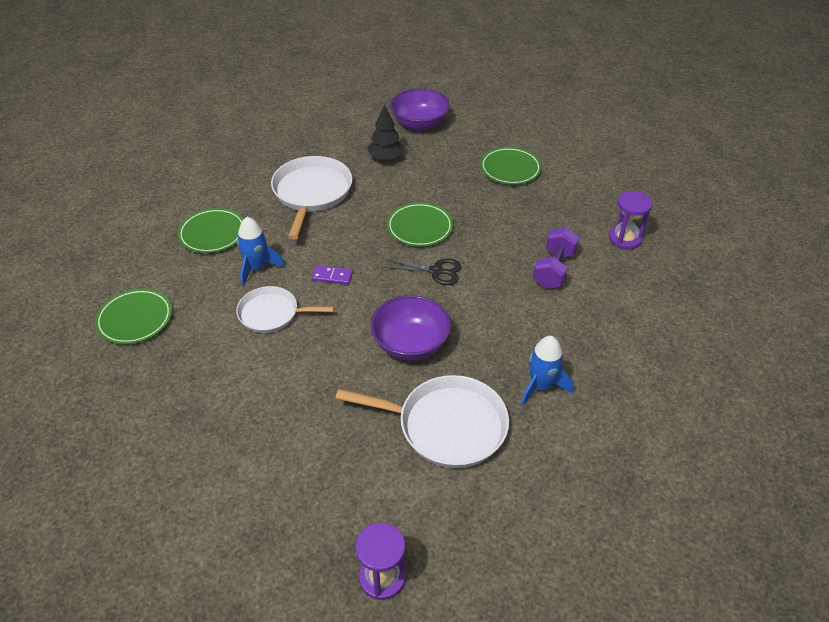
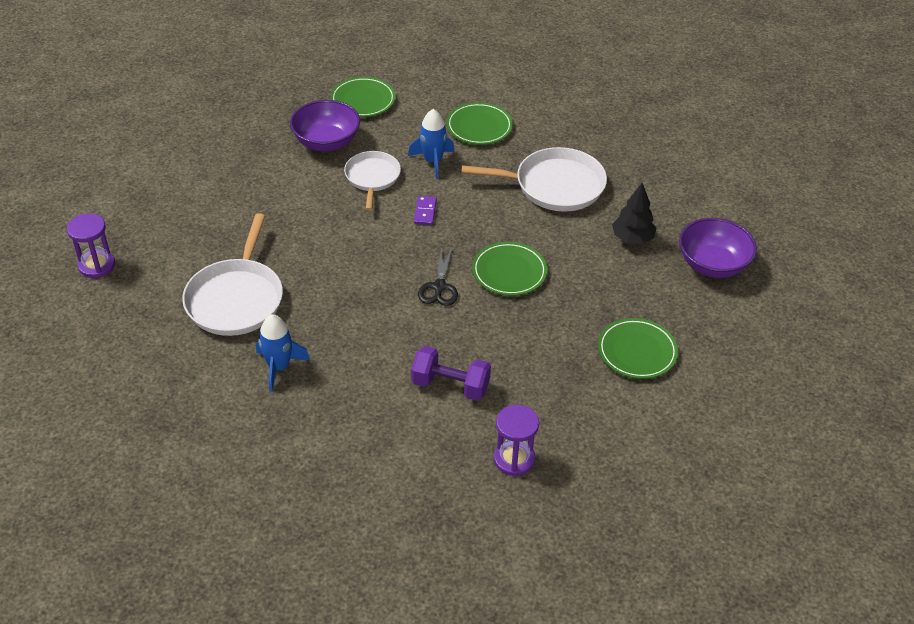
camera: 85 degrees right, 0 degrees up
(410, 344) = (335, 271): purple bowl -> purple bowl (326, 142)

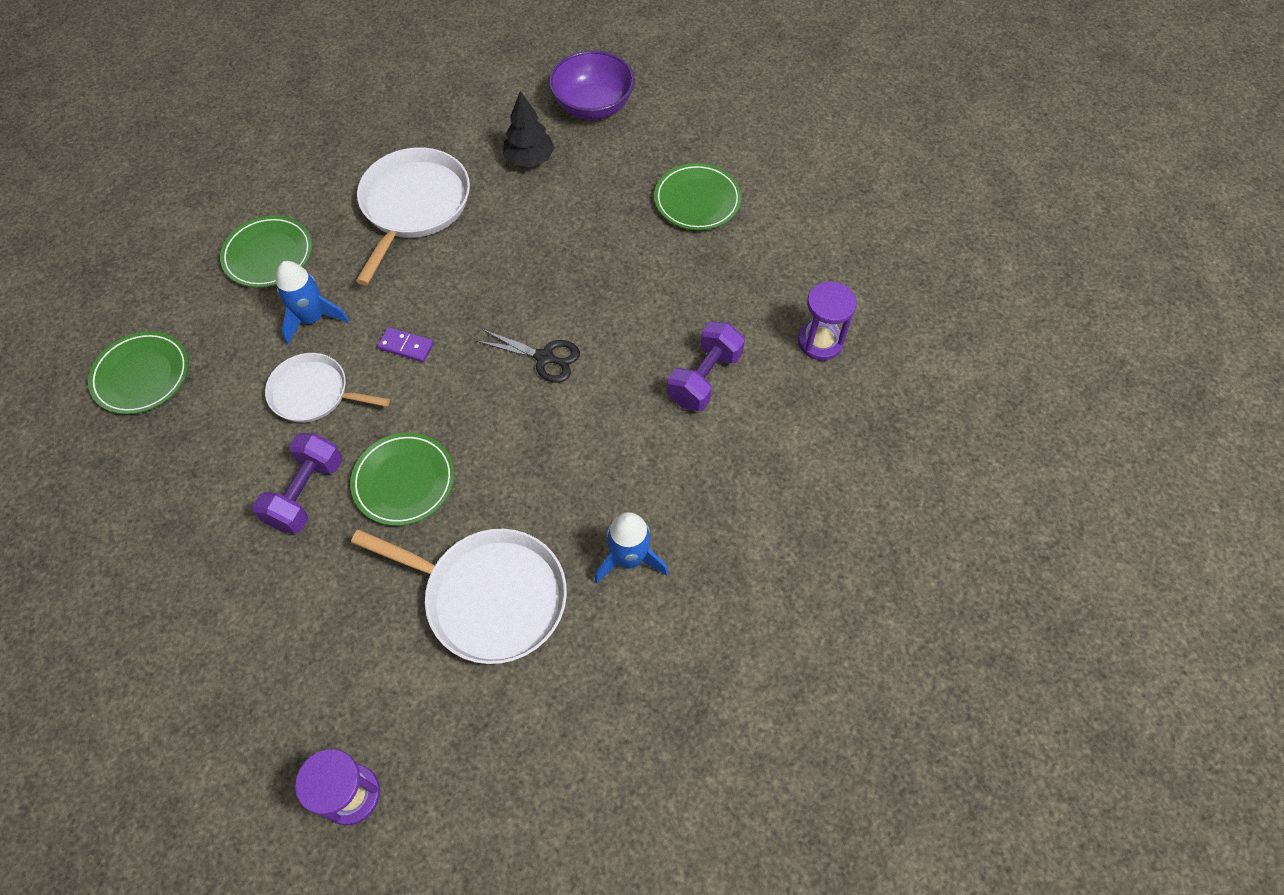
camera: 75 degrees left, 15 degrees up
(295, 194) = (306, 493): none -> purple dumbbell
(326, 142) = (212, 436): purple bowl -> none
(509, 272) = (543, 283): green plate -> green plate (404, 481)

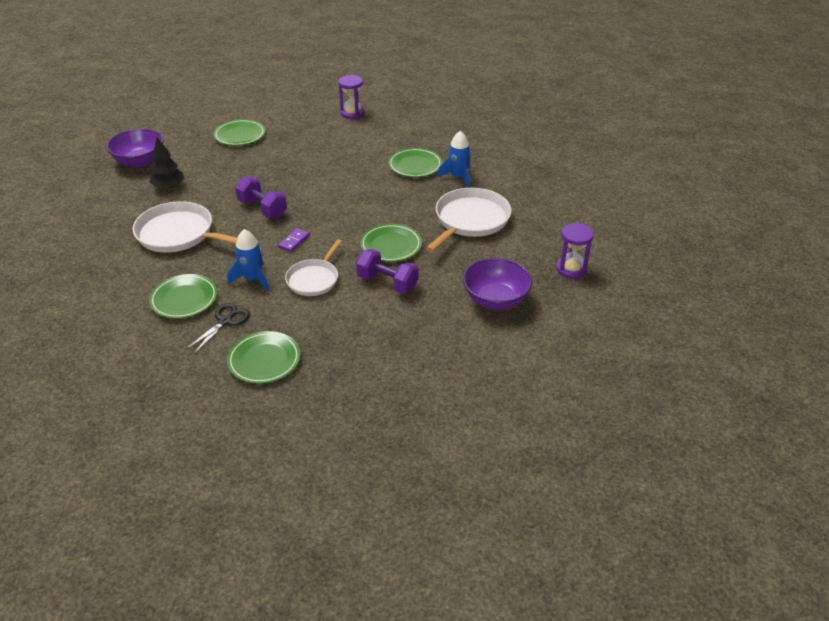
camera: 80 degrees left, 20 degrees down
(264, 664) = (495, 299): none -> purple bowl
(544, 357) = (325, 193): black scissors -> black scissors (225, 321)
(656, 478) = (415, 165): none -> green plate
(704, 378) = (360, 146): purple dumbbell -> purple dumbbell (262, 209)

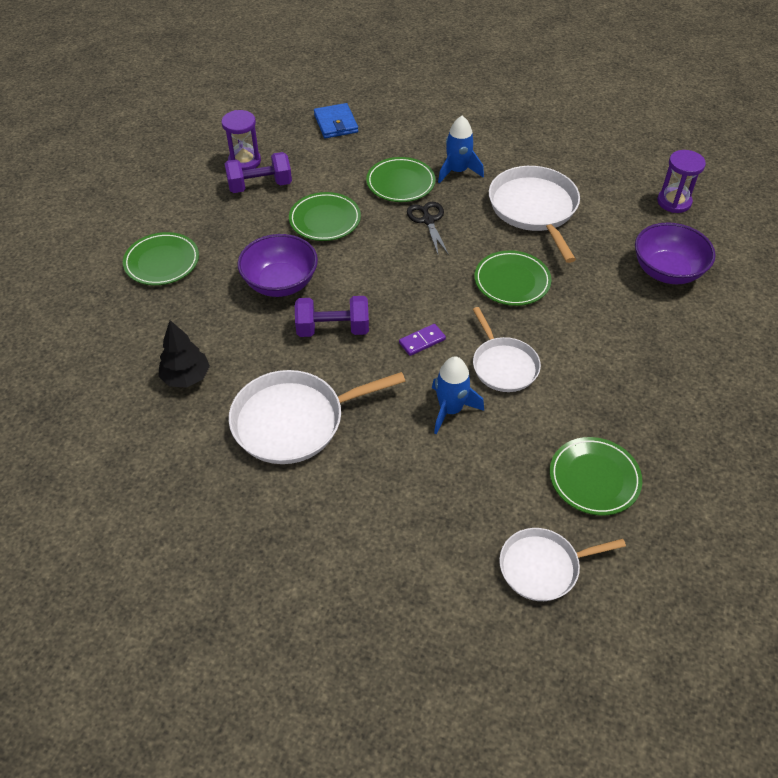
camera: 45 degrees left, 10 degrees up
(139, 161) = (92, 371): purple bowl -> purple bowl (280, 283)
(171, 375) = (543, 567): none -> white pan
(184, 299) = (423, 484): green plate -> green plate (325, 220)
(225, 321) = (499, 472): black scissors -> black scissors (428, 220)
(294, 241) = (422, 341): purple domino -> purple domino turned 75 degrees clockwise
(387, 283) = (567, 320): purple dumbbell -> purple dumbbell (260, 186)
(430, 120) = (336, 123): none -> blue wallet

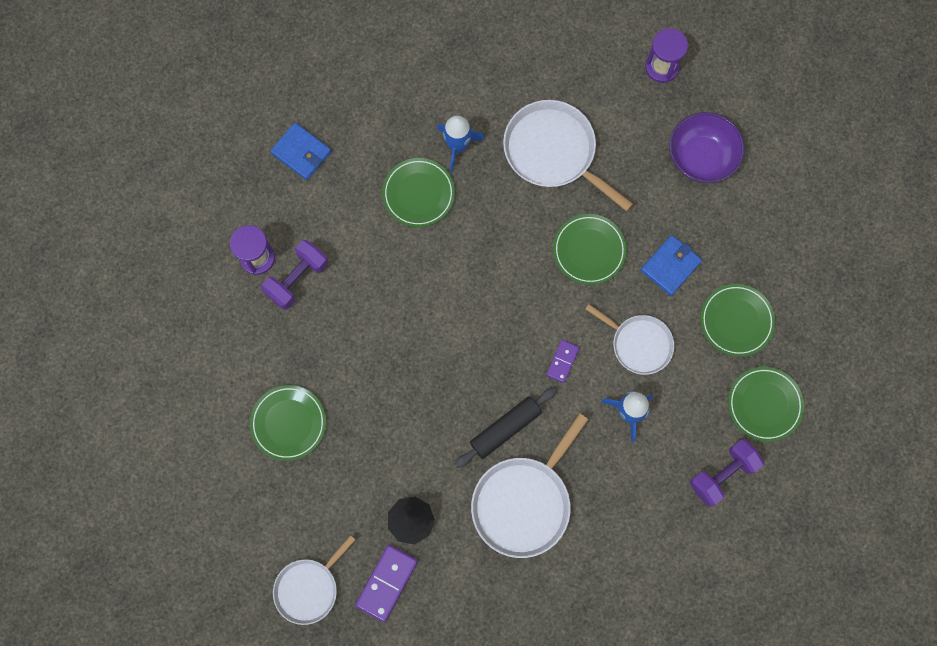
camera: 35 degrees left, 25 degrees up
(121, 409) = (387, 583): none -> purple domino
(280, 283) = (406, 378): purple bowl -> none
(325, 220) = (387, 282): green plate -> green plate (736, 321)
(328, 359) = (505, 429): none -> black rolling pin
(333, 329) = (485, 397): purple dumbbell -> purple dumbbell (722, 474)
(428, 220) = (475, 225): black scissors -> none
(543, 567) = (774, 500): white pan -> white pan (309, 588)
(579, 327) = (670, 266): none -> blue wallet

